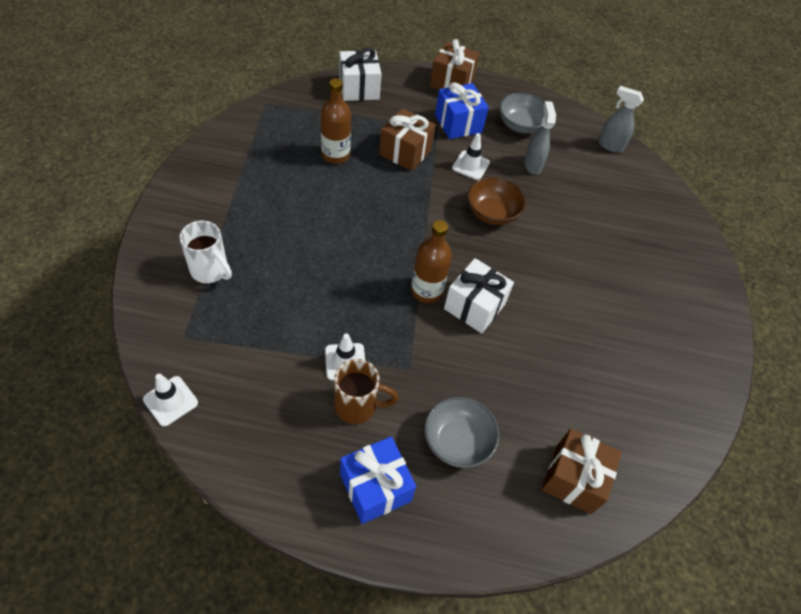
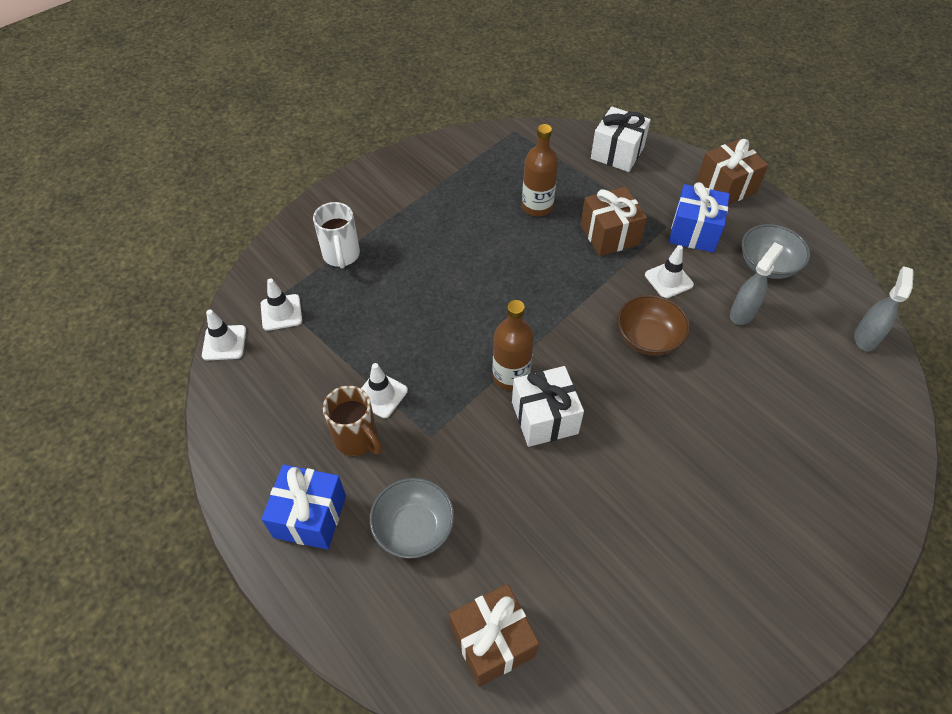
camera: 45 degrees right, 0 degrees up
(200, 346) = (281, 312): none -> white traffic cone
(610, 145) = (865, 338): grey spray bottle -> grey spray bottle turned 45 degrees clockwise

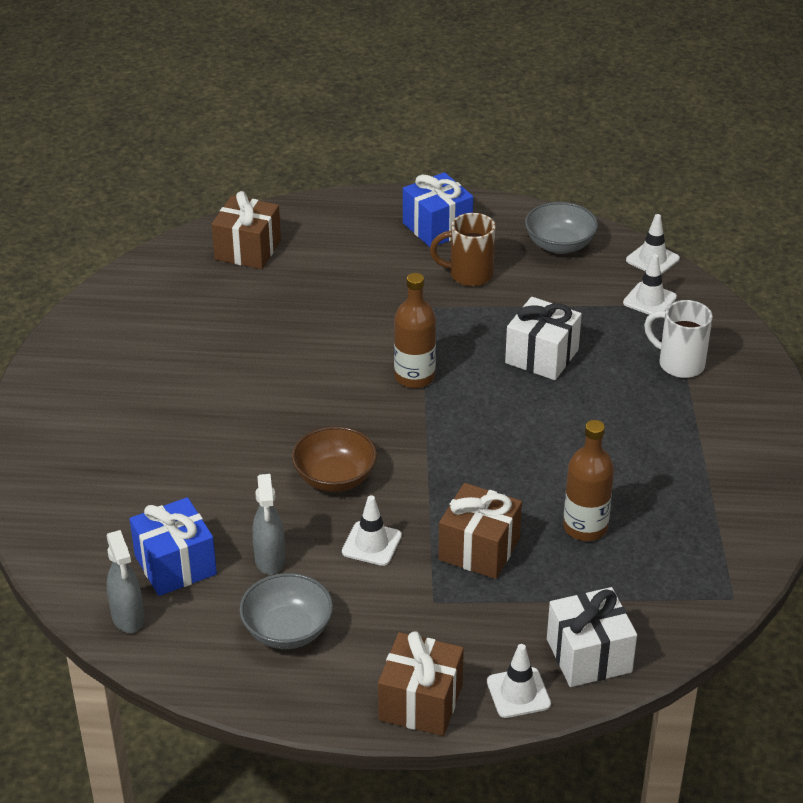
camera: 135 degrees right, 15 degrees down
(381, 395) = (492, 305): white traffic cone -> white traffic cone (518, 693)
(414, 528) = (364, 262): grey bowl -> grey bowl (559, 245)
(544, 417) = (353, 369): white gift -> white gift (541, 356)
(694, 232) = (399, 615): blue gift -> blue gift (175, 565)

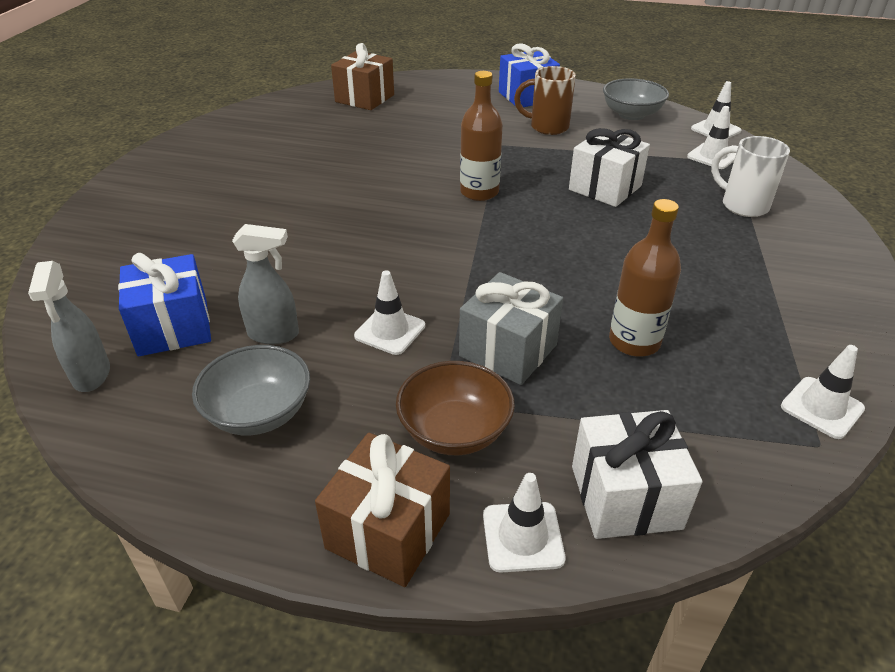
camera: 10 degrees right, 0 degrees up
(270, 560) = (274, 334): grey spray bottle -> grey spray bottle turned 90 degrees counterclockwise
(335, 478) = (374, 265): brown bowl -> brown bowl (454, 431)
(479, 549) = (508, 350): brown gift -> grey gift
(737, 567) = (822, 408): none -> white traffic cone

